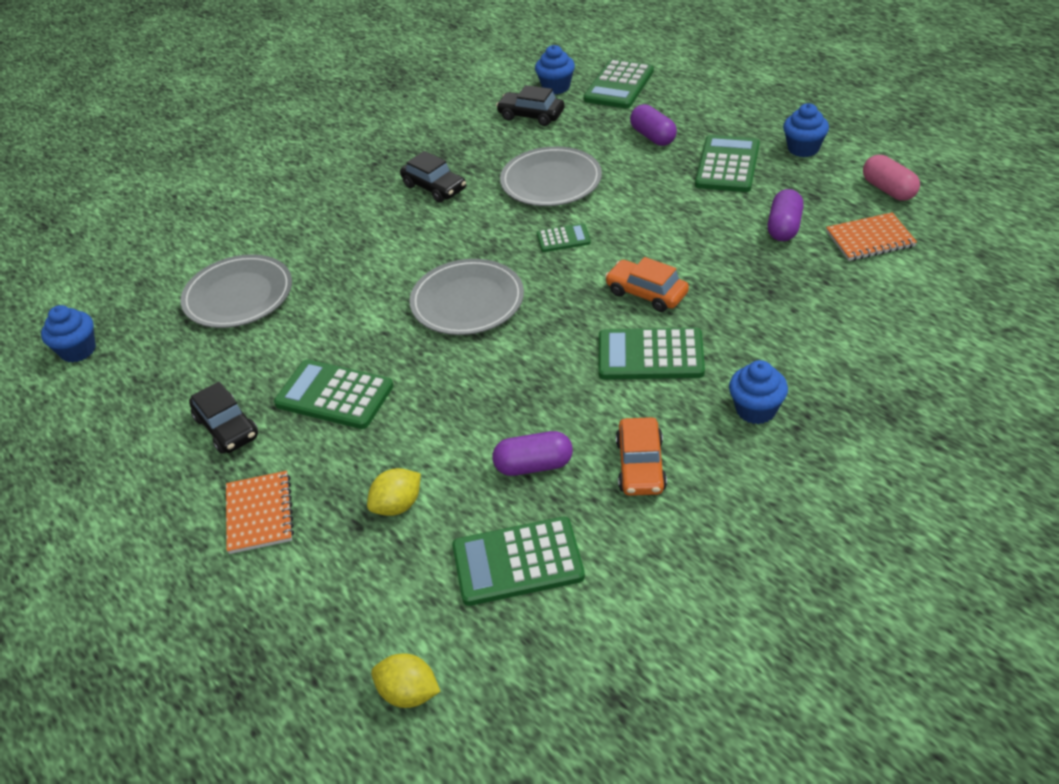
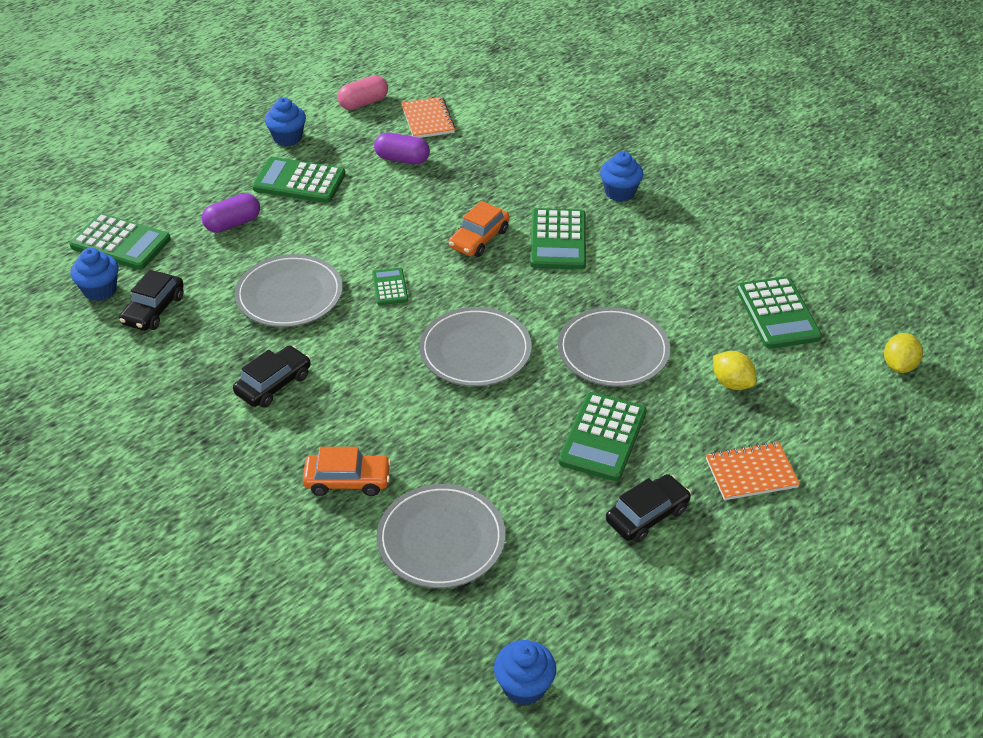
camera: 95 degrees left, 0 degrees up
(459, 403) = (613, 351): none -> grey plate
(534, 465) = (682, 306): purple capsule -> none
(640, 465) = (678, 250): orange car -> orange car (347, 481)

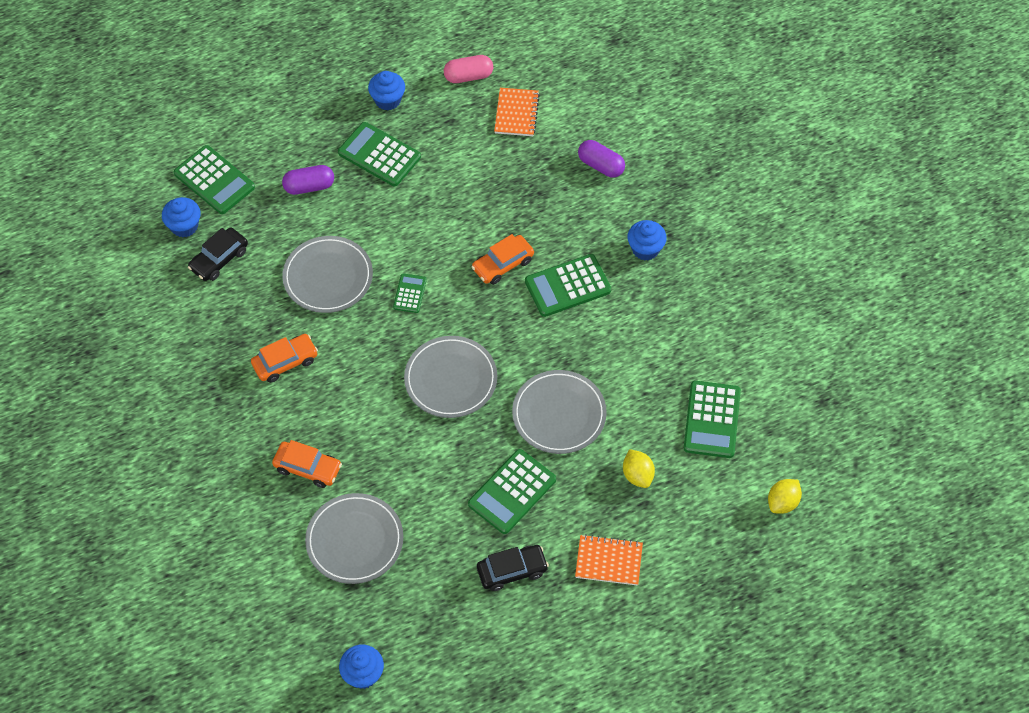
camera: 20 degrees right, 15 degrees up
(273, 384) = (285, 362): black car -> orange car
(402, 159) = (475, 154): purple capsule -> purple capsule (601, 165)
(558, 240) = (567, 286): green calculator -> green calculator turned 45 degrees clockwise

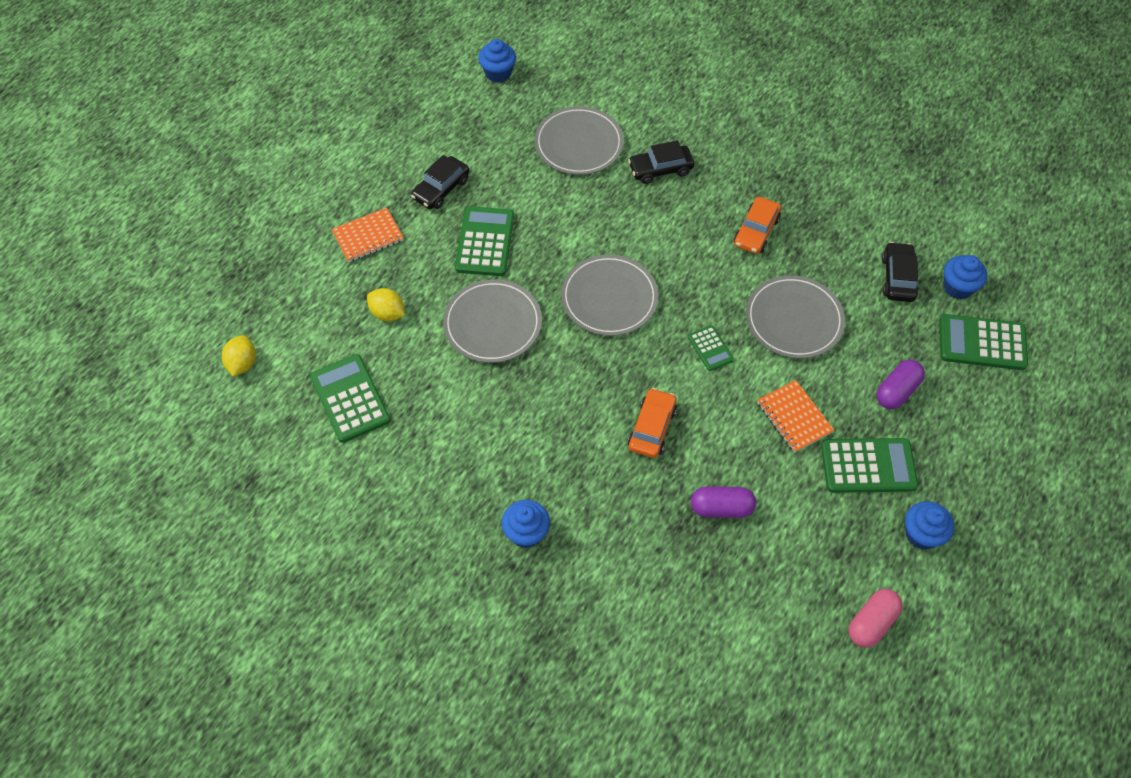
camera: 145 degrees right, 0 degrees up
(308, 468) = (660, 169): orange car -> black car
(516, 113) = (781, 609): orange notebook -> orange notebook (794, 417)
(567, 286) = (574, 444): green calculator -> none
(601, 165) = (642, 603): purple capsule -> purple capsule (721, 508)

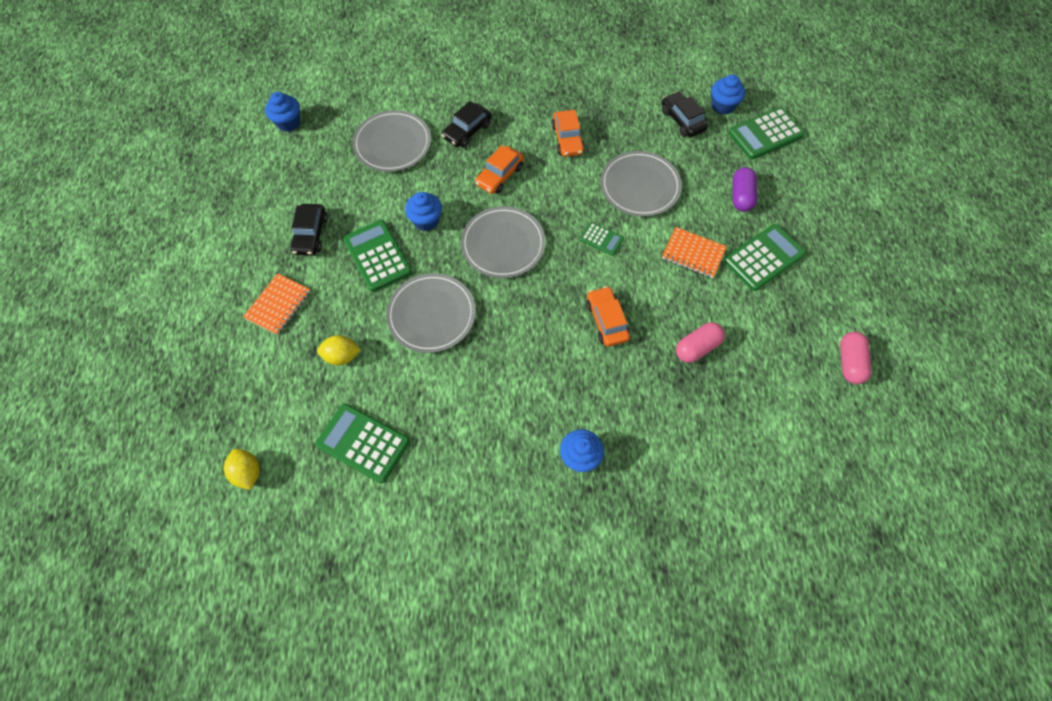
camera: 35 degrees left, 5 degrees up
(658, 230) = (500, 175): none -> orange car
(721, 508) = (697, 347): purple capsule -> pink capsule
(921, 534) = (830, 282): blue cupcake -> blue cupcake (426, 221)

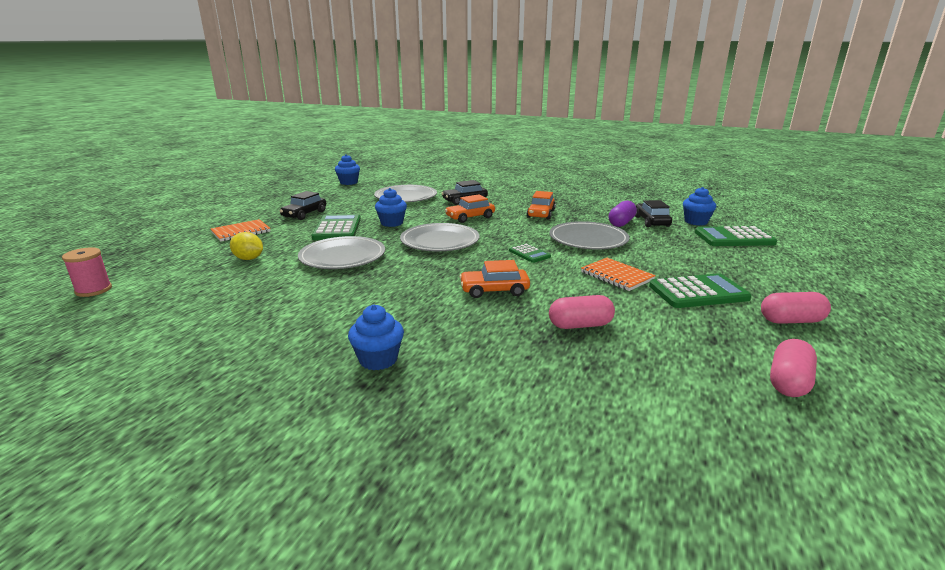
camera: 25 degrees right, 40 degrees down
(248, 472) = (93, 290): yellow lemon -> pink spool
(363, 443) = (197, 299): green calculator -> none
(606, 320) = (494, 290): orange car -> orange car turned 105 degrees counterclockwise
(741, 196) = (690, 259): purple capsule -> purple capsule (621, 223)
(837, 277) = (791, 321): none -> pink capsule

